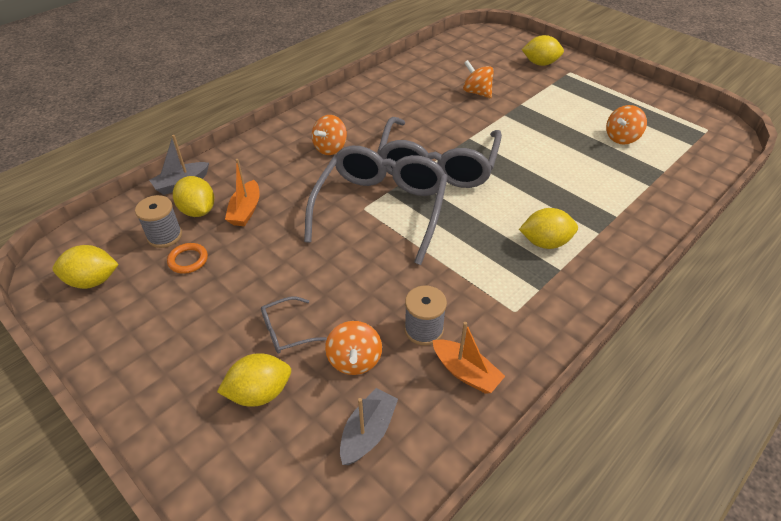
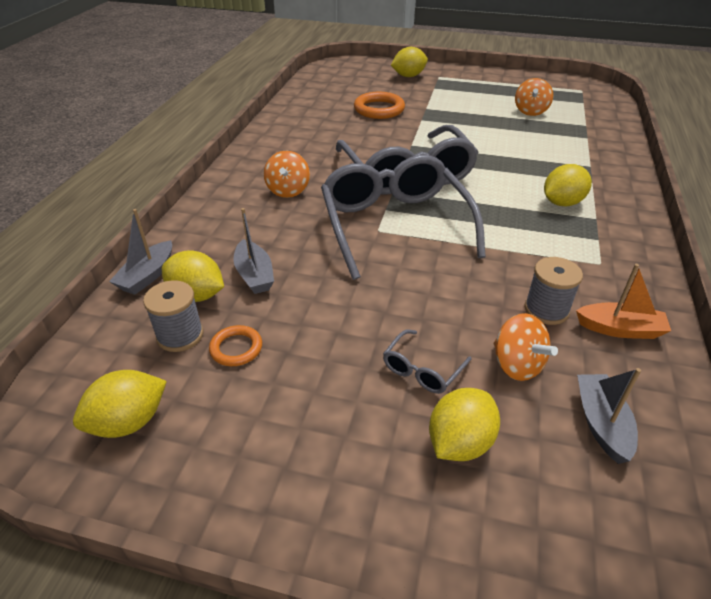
camera: 30 degrees left, 5 degrees down
(245, 210) = (254, 275): orange boat -> grey boat
(477, 92) = (379, 109): orange spinning top -> orange ring

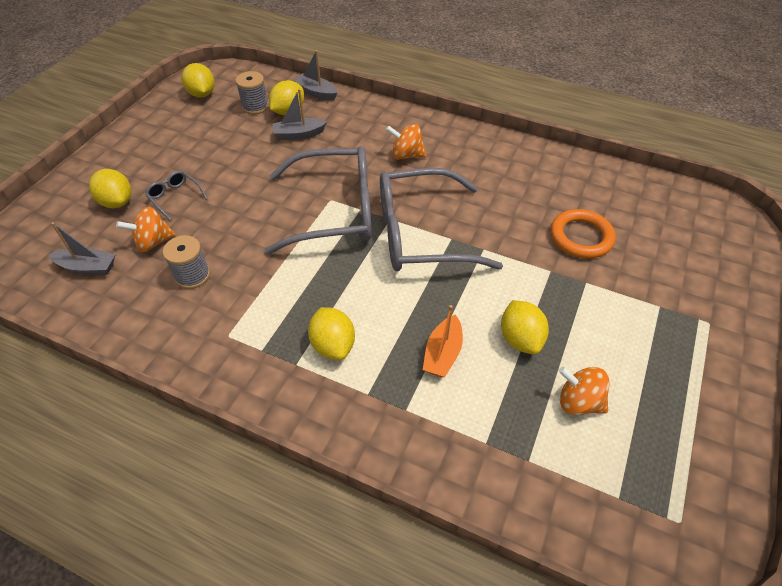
camera: 100 degrees right, 10 degrees up
(236, 348) = (234, 126): orange ring -> none
(408, 76) = (703, 286): yellow lemon -> yellow lemon (520, 339)
(620, 329) = (150, 313): orange boat -> orange boat (442, 353)

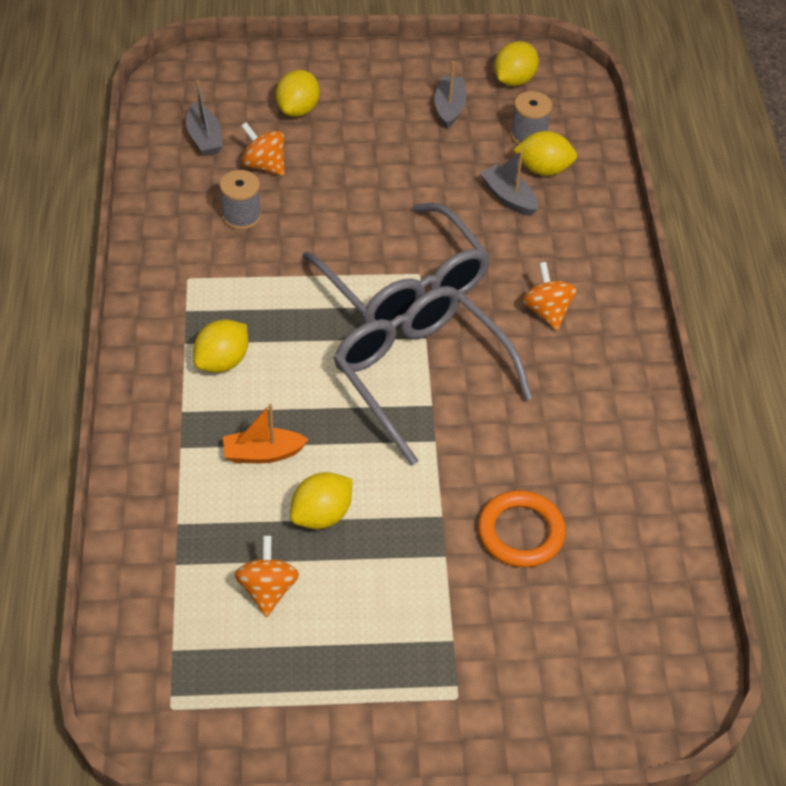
camera: 60 degrees right, 0 degrees up
(175, 197) = (334, 148): grey glasses -> none
(316, 93) = (600, 177): grey boat -> grey boat (449, 108)

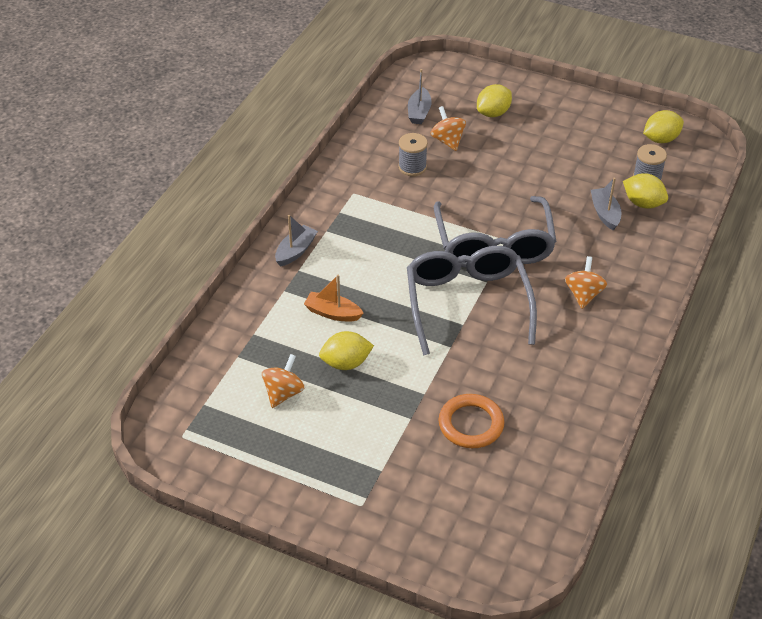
camera: 30 degrees right, 5 degrees down
(222, 361) = (343, 250): yellow lemon -> none
(449, 108) = (601, 143): grey boat -> grey boat (295, 251)

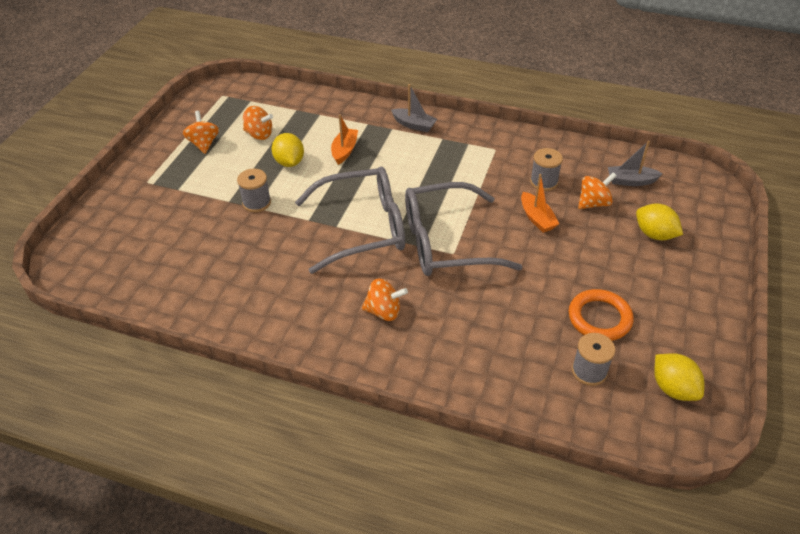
camera: 85 degrees right, 0 degrees up
(292, 450) = (204, 144): none -> orange spinning top
(416, 392) = (256, 203): none -> grey spool
(465, 179) = (537, 218): none -> orange boat
(471, 424) = (219, 236): orange ring -> orange ring (599, 318)
(605, 213) = (514, 330): grey boat -> none
(643, 203) = (542, 366): yellow lemon -> none

